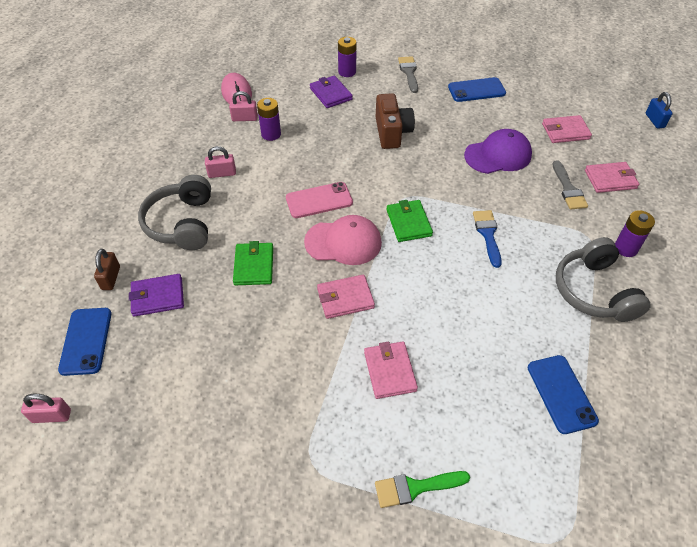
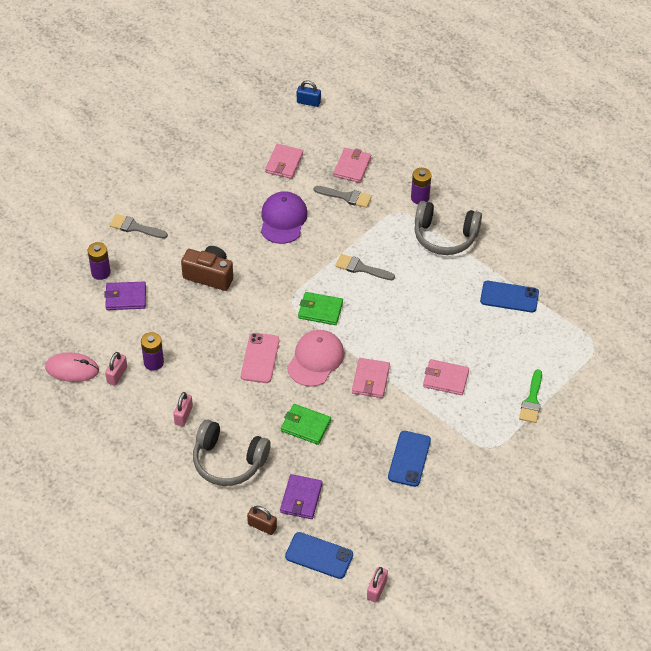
camera: 65 degrees left, 0 degrees up
(476, 90) = (194, 192): blue phone -> blue phone (409, 459)
(487, 234) = (361, 268): blue brush -> grey brush

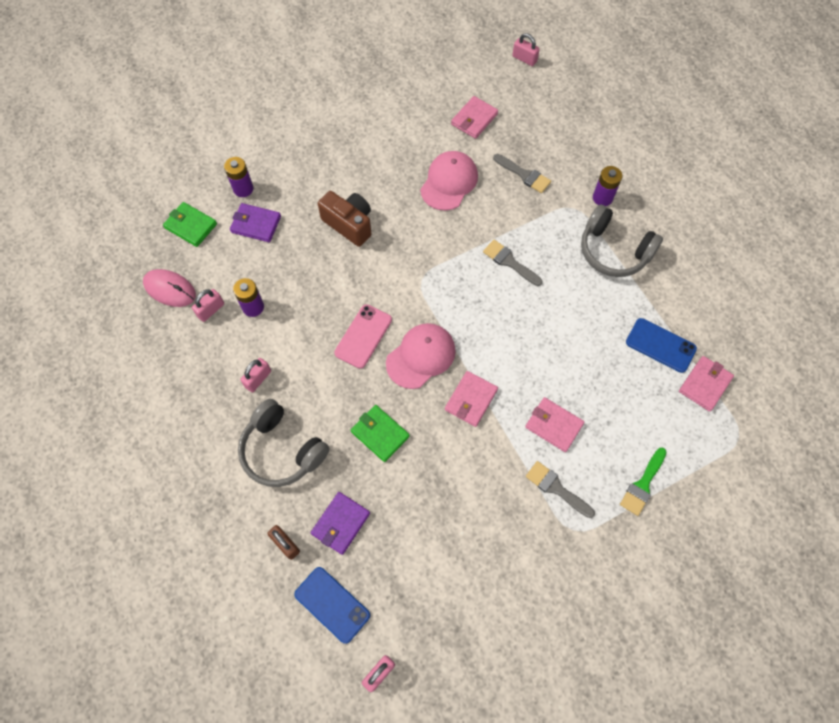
camera: 20 degrees right, 15 degrees up
(135, 227) = (297, 149): grey brush -> grey brush (556, 488)
(283, 219) = (449, 182): purple cap -> pink cap
(308, 102) = (524, 59): blue padlock -> pink padlock
(320, 310) = (448, 299): green wallet -> green wallet (191, 226)
(352, 167) = (543, 143): pink wallet -> pink wallet (705, 384)
(409, 459) = (477, 514): blue phone -> none

